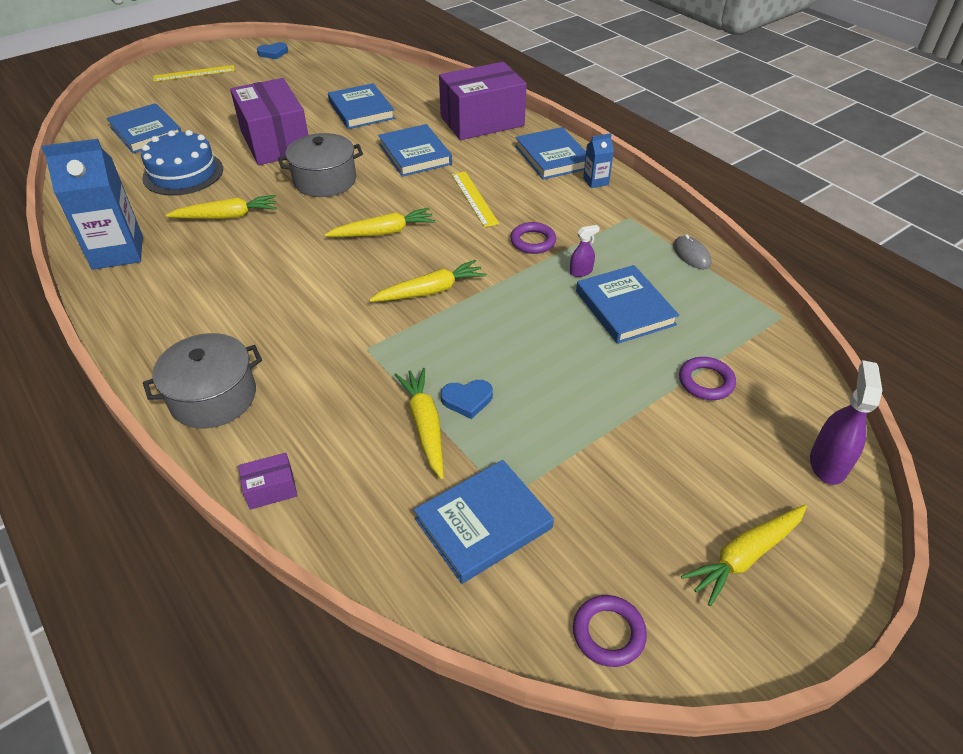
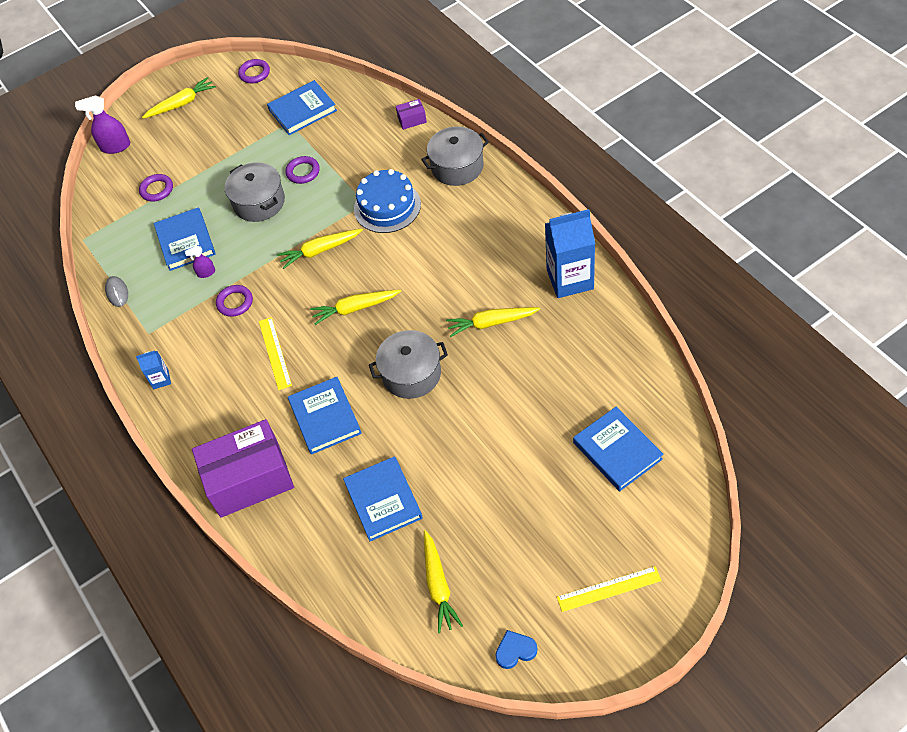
camera: 170 degrees left, 10 degrees up
(183, 173) = (551, 381): blue cake -> blue cake (387, 206)
(275, 142) = (470, 435): purple box -> none
(425, 426) = (329, 156): yellow carrot -> yellow carrot (438, 585)
(467, 400) = (303, 172): blue heart -> purple ring
(530, 356) = (259, 202): none -> grey pot
(552, 157) = (190, 416): blue book -> none
(828, 463) = (115, 147): purple spray bottle -> purple spray bottle turned 60 degrees clockwise

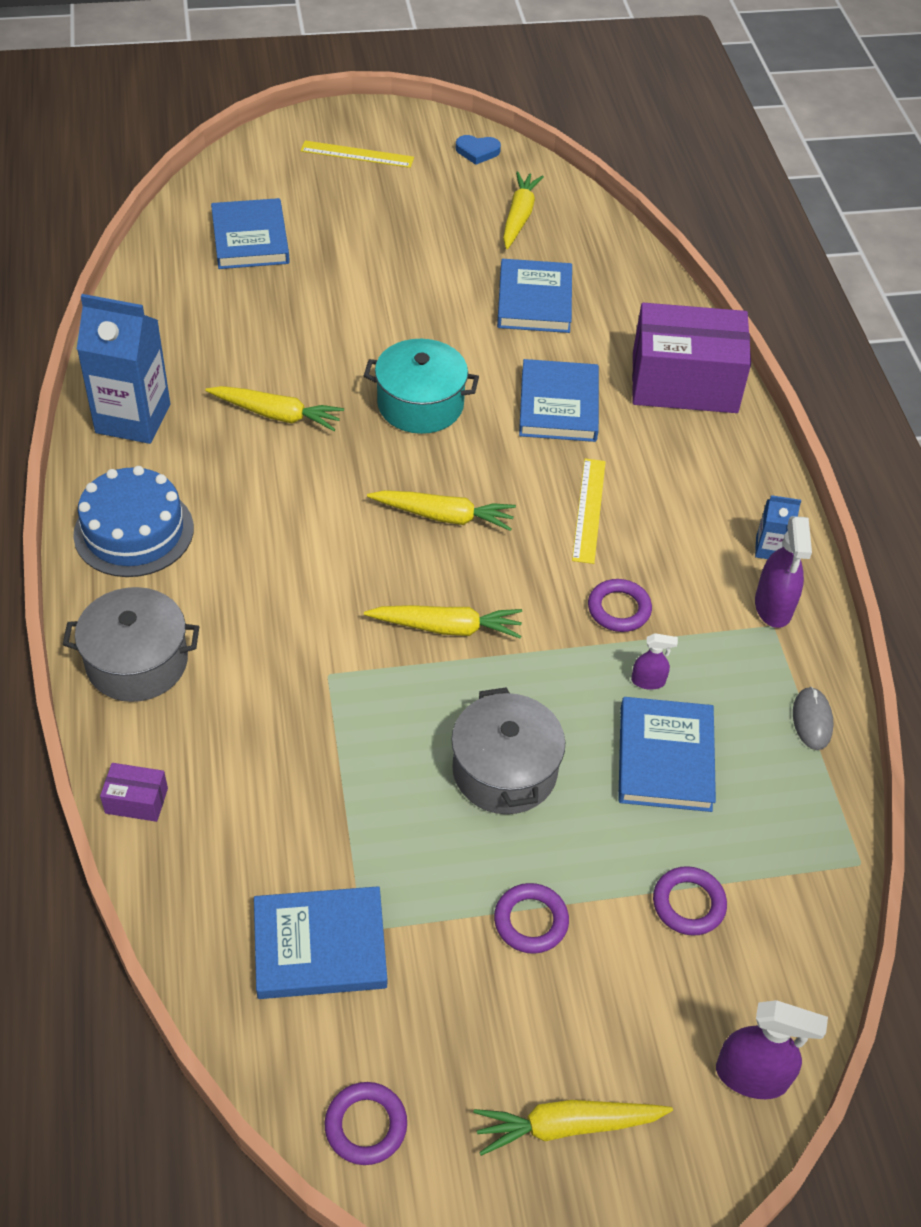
camera: 165 degrees left, 5 degrees down
(150, 344) = (773, 607): none -> purple spray bottle
(303, 172) = (396, 793): purple ring -> purple ring (531, 921)
(387, 206) = (297, 649): blue cake -> blue cake (134, 531)
(411, 374) = (420, 404): grey pot -> turquoise pot

